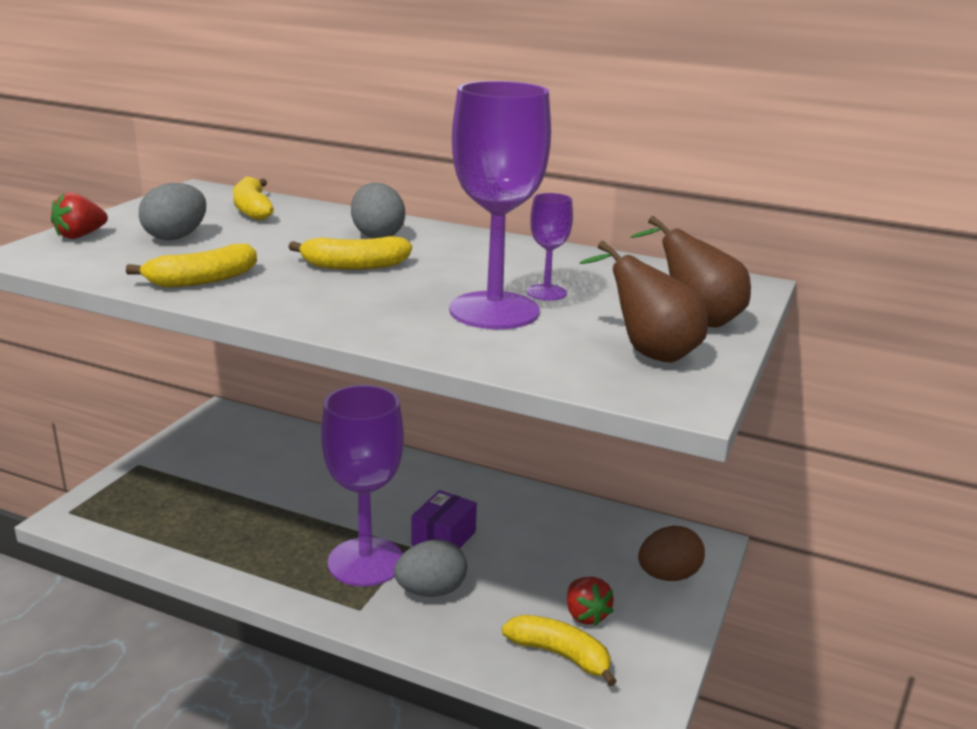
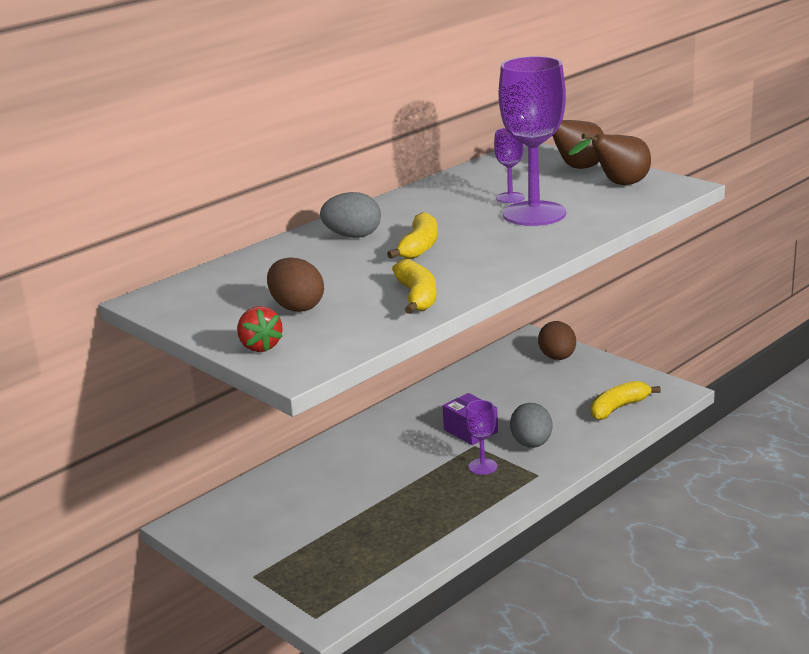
camera: 65 degrees left, 0 degrees up
(176, 237) = (297, 307): grey egg -> brown egg
(252, 209) = (239, 277): yellow banana -> none
(365, 562) = (482, 466): purple goblet -> purple goblet, size x0.47
(585, 615) = (584, 392): red strawberry -> none

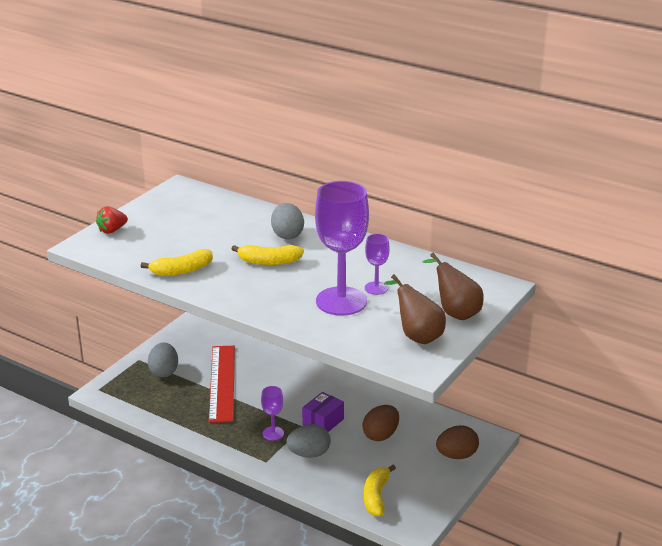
camera: 75 degrees right, 5 degrees up
(297, 307) = (167, 233): brown egg -> brown egg (381, 435)
(300, 551) = (164, 372): none -> grey egg
(353, 501) = (222, 383): none -> red ruler
(618, 408) = (376, 496): yellow banana -> yellow banana turned 120 degrees counterclockwise

